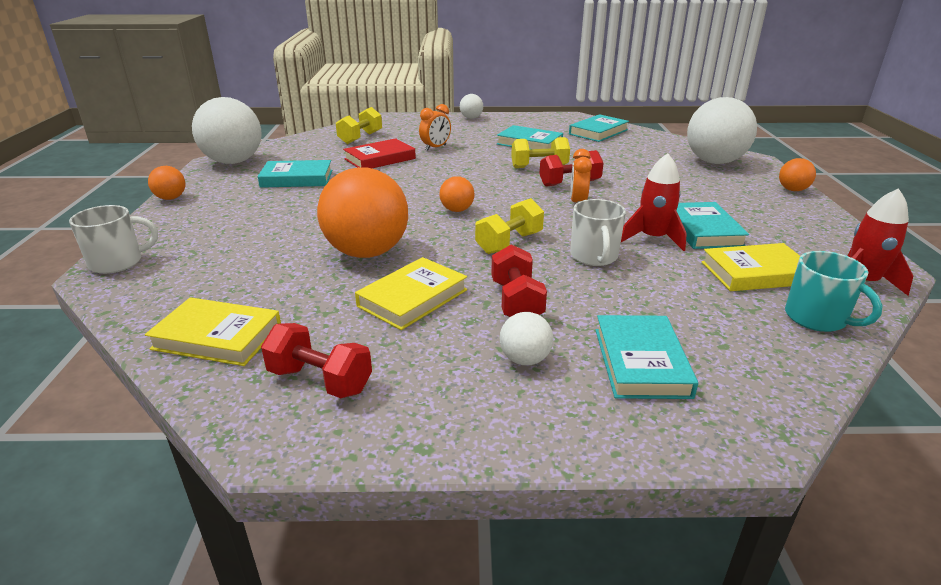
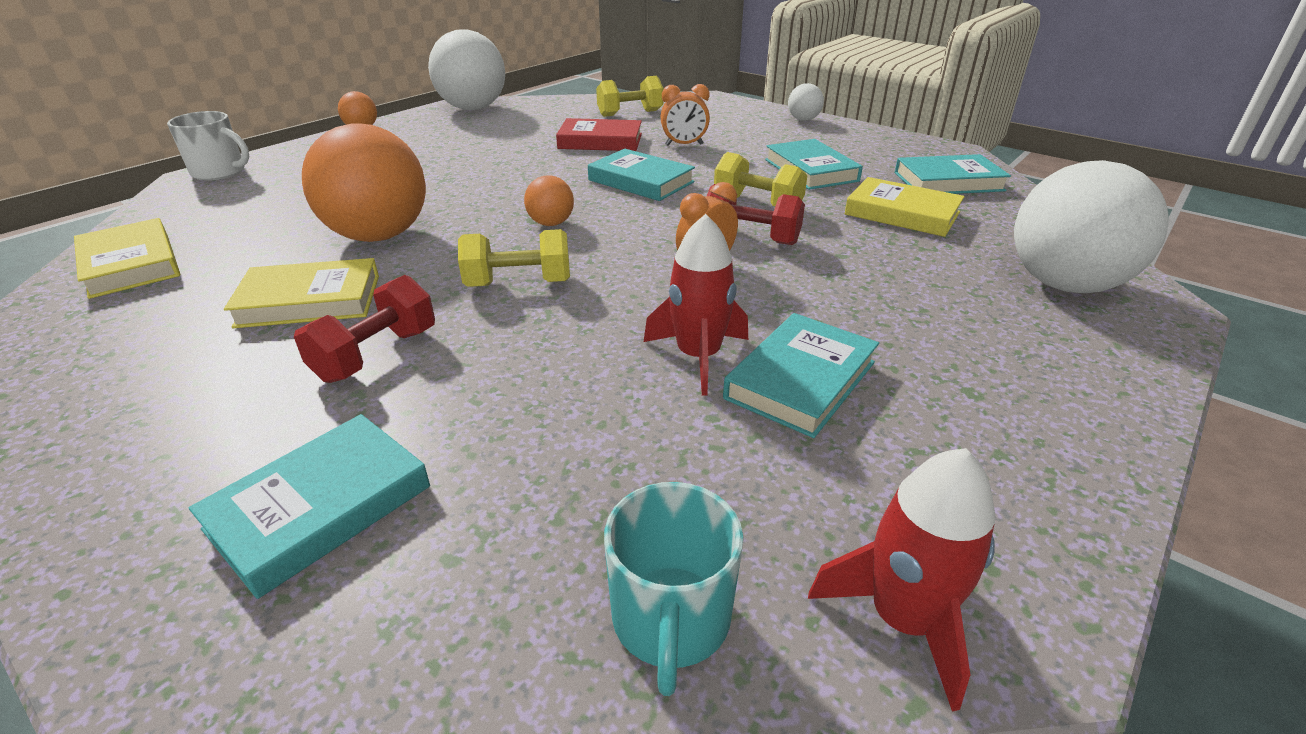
camera: 40 degrees right, 5 degrees up
(297, 179) = (485, 140): turquoise book -> turquoise book (641, 181)
(320, 381) = (90, 341): red dumbbell -> none
(525, 359) = (240, 424): white ball -> none
(594, 256) = (571, 344): white mug -> none
(756, 273) = (738, 486): yellow book -> yellow book (902, 213)
(792, 190) = (1132, 388): orange ball -> none

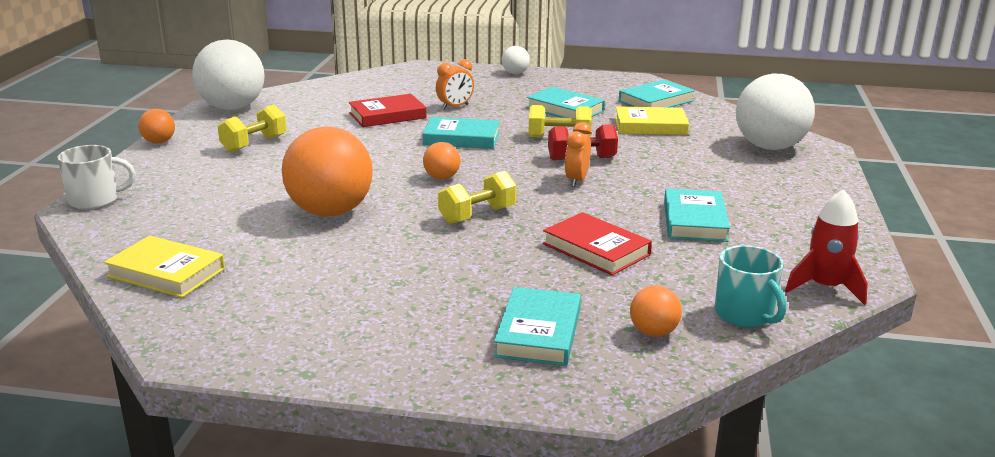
camera: 30 degrees left, 10 degrees down
(310, 300) = (354, 257): yellow book -> none
(376, 354) = (452, 270): red dumbbell -> none
(470, 588) = (653, 332): none -> orange ball
(594, 383) = (596, 249): none -> red book
(630, 113) = (377, 90): yellow dumbbell -> yellow dumbbell (254, 144)
(698, 356) = (632, 224): red rocket -> none

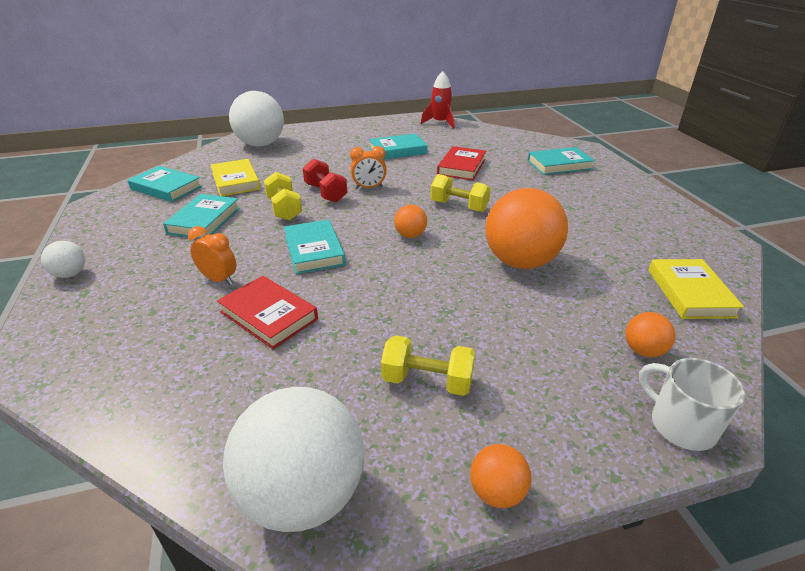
camera: 115 degrees left, 10 degrees up
(653, 332) = (524, 145): orange ball -> orange ball (643, 351)
(745, 315) = (484, 133): turquoise mug -> none

